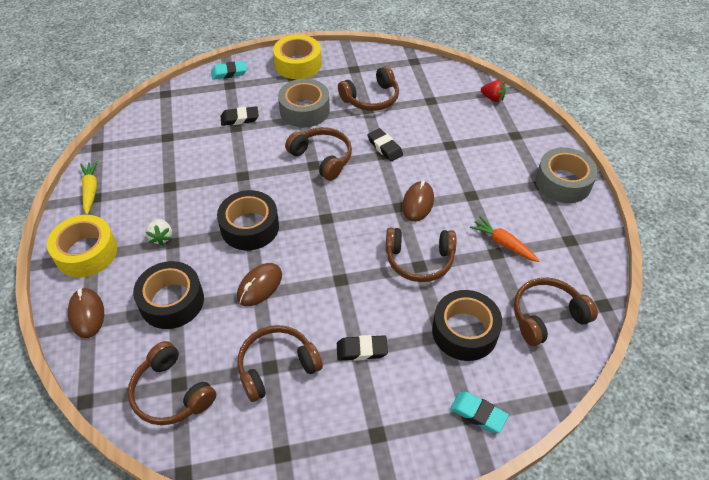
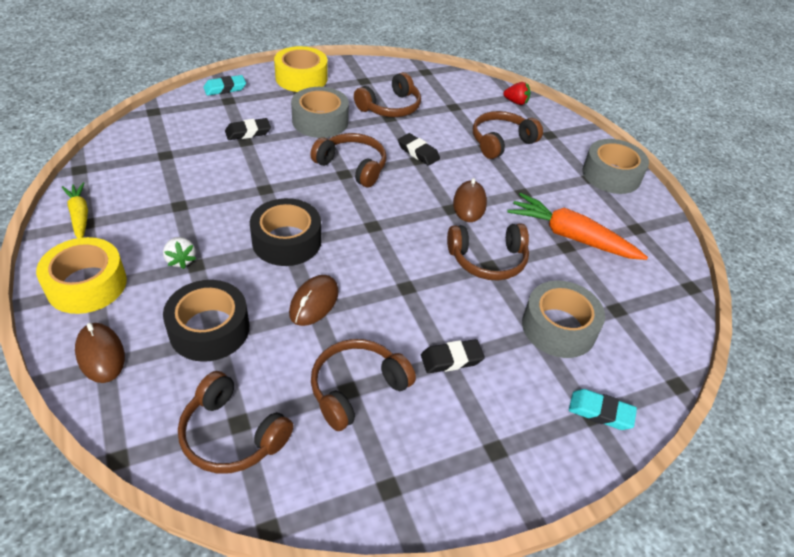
camera: 15 degrees left, 5 degrees down
(464, 331) = (558, 327): black tape -> grey tape
(503, 244) = (571, 237): orange carrot -> orange carrot, size x1.68
(547, 316) = (639, 304): brown headphones -> brown headphones (501, 142)

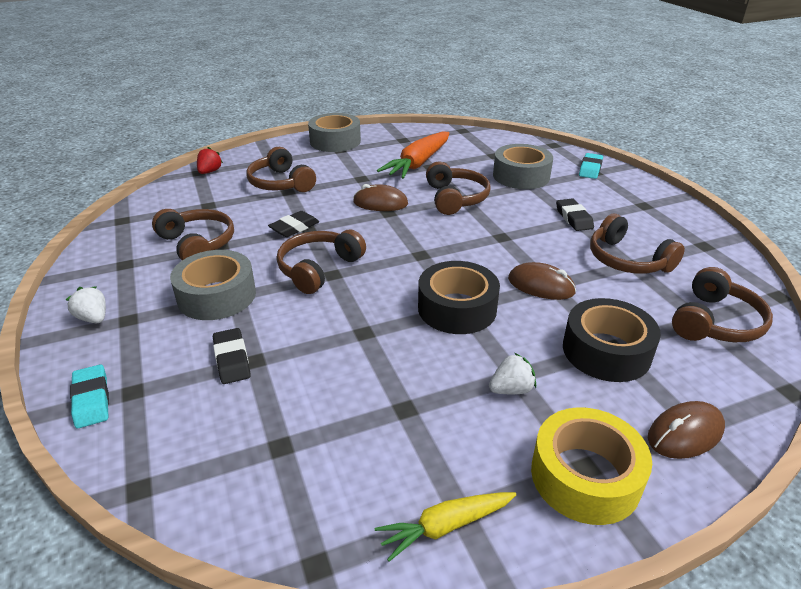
camera: 85 degrees left, 10 degrees down
(301, 78) = (93, 318): yellow tape -> white strawberry

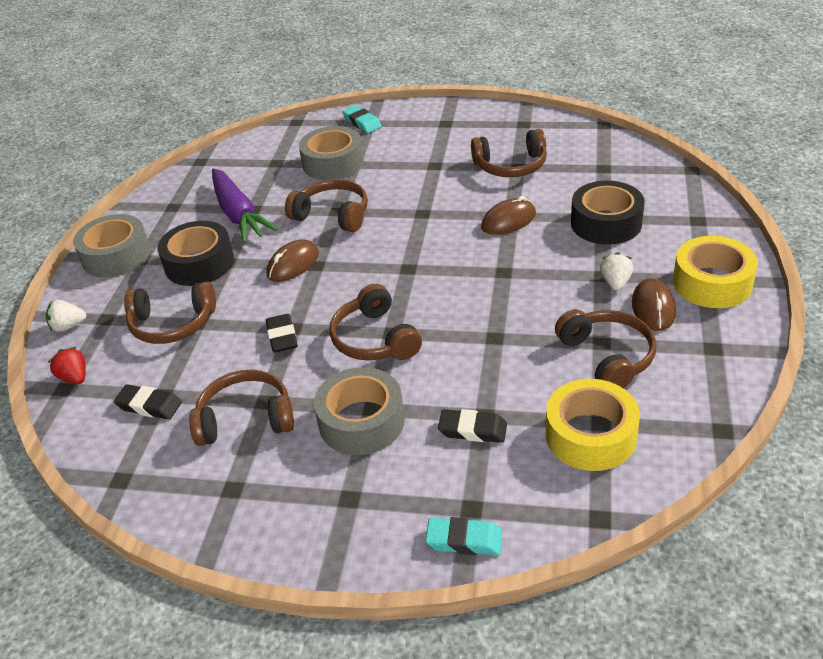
camera: 55 degrees left, 5 degrees up
(93, 318) = (324, 527): white strawberry -> white strawberry (68, 326)
(257, 444) = (590, 435): none -> yellow tape
(418, 163) = (238, 214): orange carrot -> purple carrot
(445, 526) = (720, 359): yellow carrot -> none
(457, 308) = (503, 275): black tape -> black tape (199, 263)
(573, 218) = (430, 165): black eraser -> black eraser (149, 405)
(685, 433) = (701, 227): brown mouse -> brown mouse (653, 308)
(715, 322) = (610, 164): brown headphones -> brown headphones (607, 357)

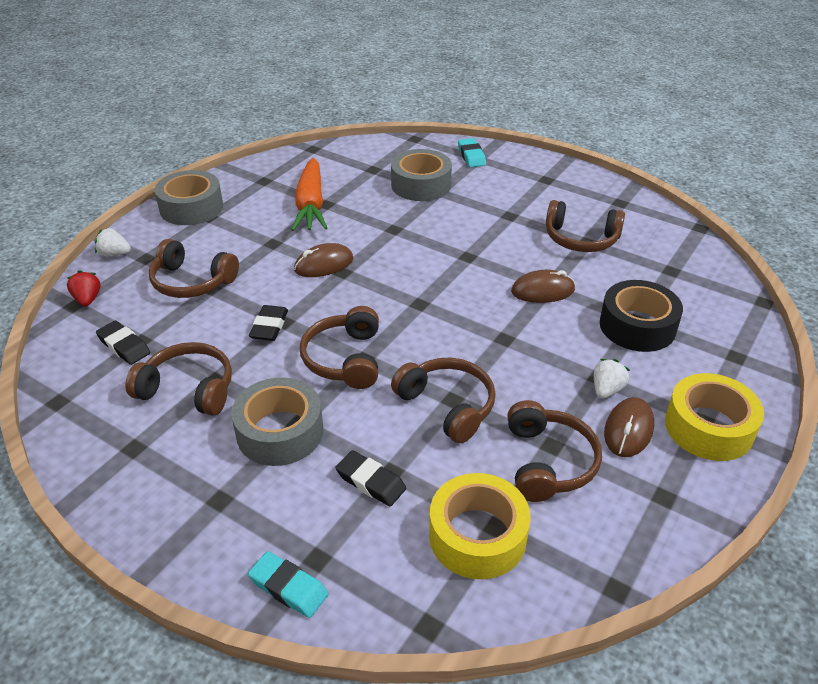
camera: 20 degrees right, 0 degrees up
(199, 263) = (249, 237): black tape -> none
(238, 214) = (311, 204): purple carrot -> orange carrot
(332, 215) = (388, 232): brown headphones -> brown headphones (447, 406)

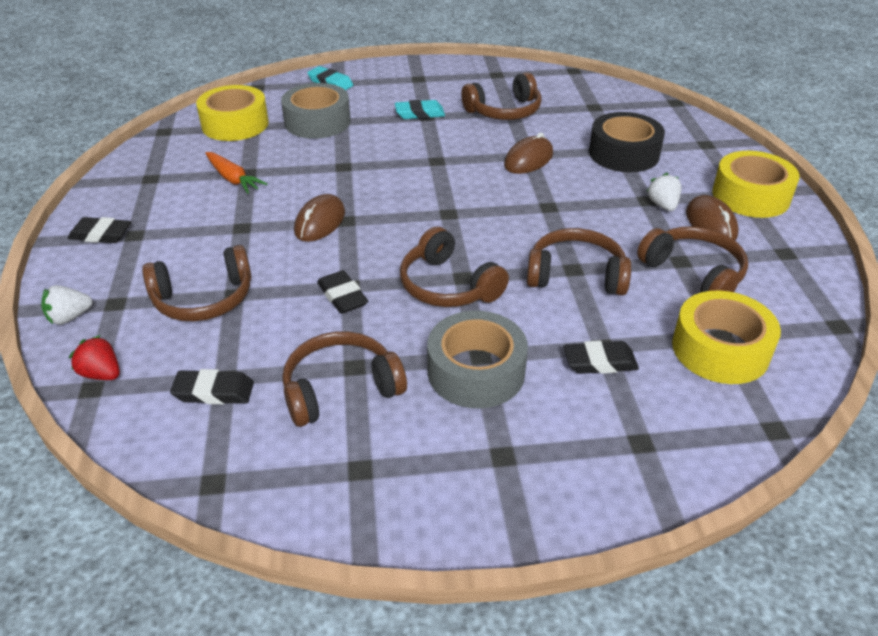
camera: 40 degrees left, 0 degrees up
(191, 207) = (101, 235): grey tape -> black eraser
(288, 587) = (652, 477): turquoise eraser -> turquoise eraser (419, 113)
(311, 204) = (233, 179): orange carrot -> orange carrot, size x0.59
(363, 162) = (235, 124): none -> yellow tape

